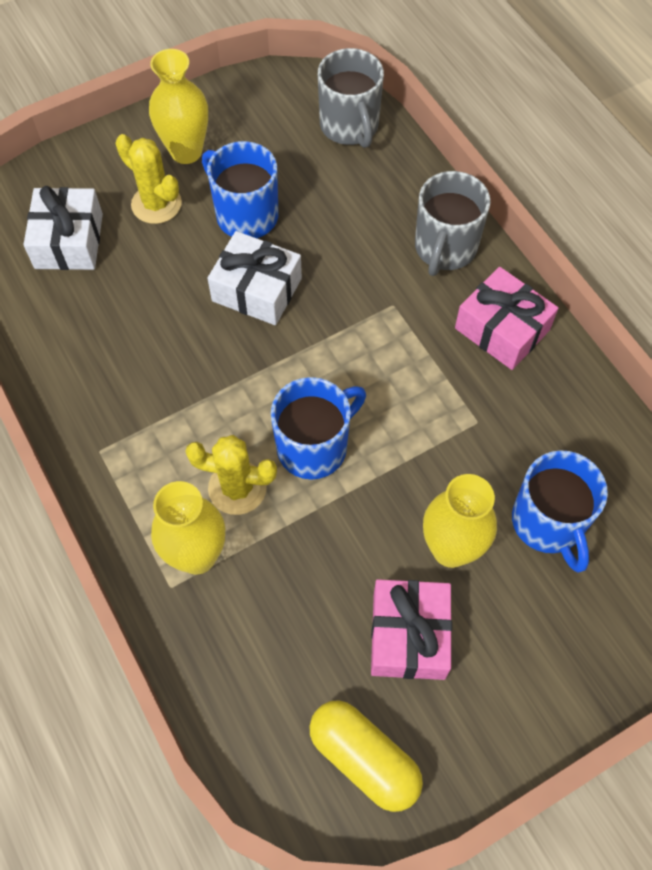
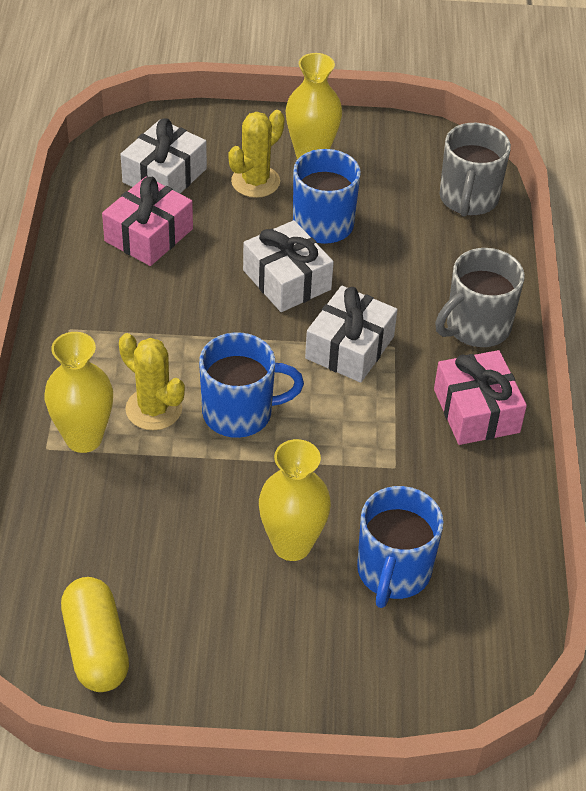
camera: 30 degrees right, 15 degrees down
(156, 204) = (255, 182): yellow cactus -> yellow cactus turned 60 degrees clockwise
(358, 327) = (349, 347): none -> white gift
(408, 635) = (204, 585): pink gift -> pink gift (148, 235)

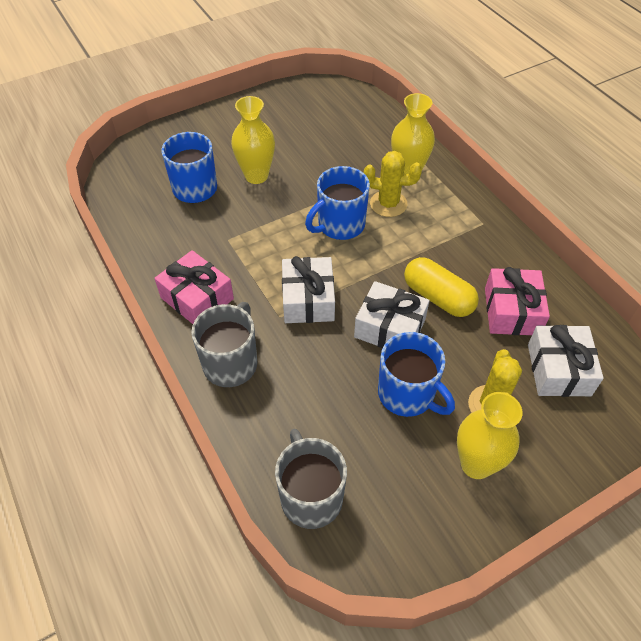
camera: 150 degrees right, 5 degrees up
(96, 647) = (311, 101): yellow capsule -> yellow capsule (438, 297)

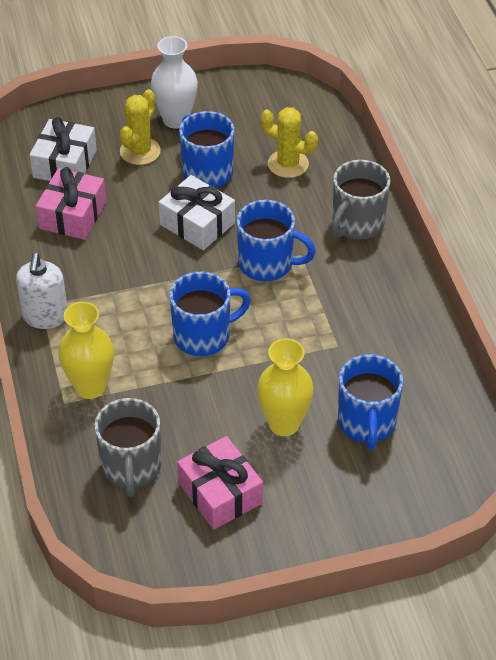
camera: 165 degrees left, 5 degrees down
(197, 298) = (381, 288): pink gift -> pink gift (220, 493)
(308, 300) = (267, 264): white gift -> blue mug
(311, 496) = (312, 125): grey mug -> grey mug (131, 467)
(388, 204) = (135, 350): yellow cactus -> yellow cactus (288, 164)
(438, 297) = (136, 241): yellow capsule -> none
(473, 215) = (45, 317): none -> white soap dispenser
(476, 464) = (175, 120): yellow vase -> white vase

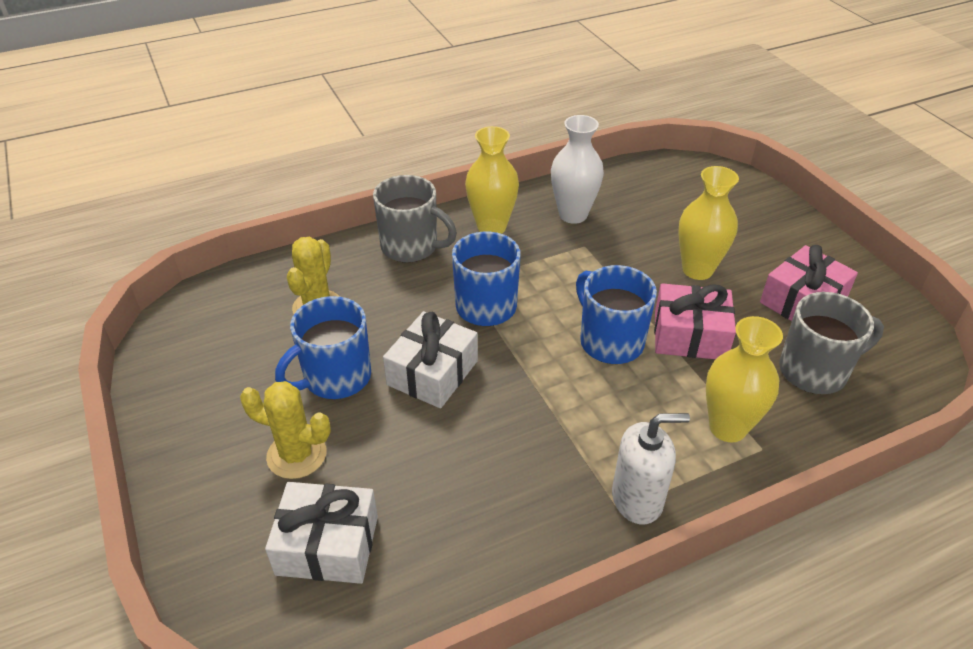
camera: 100 degrees left, 5 degrees down
(73, 215) = (438, 510): pink gift -> pink gift (690, 335)
(175, 120) = (228, 426): white vase -> white vase (573, 215)
(367, 423) = (669, 221): blue mug -> none
(378, 282) = (491, 227): none -> yellow vase

